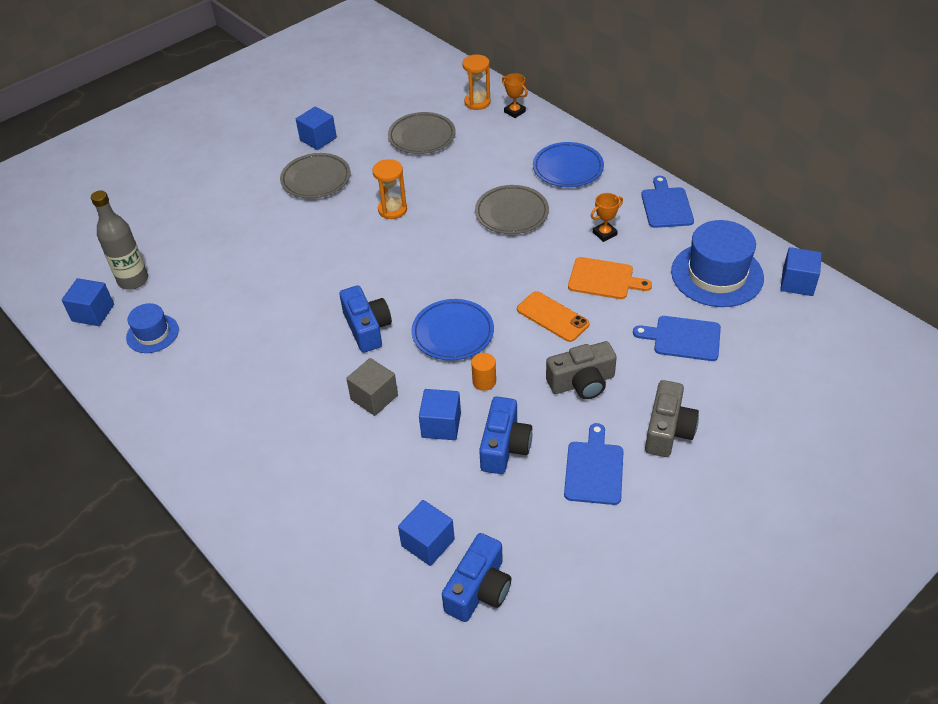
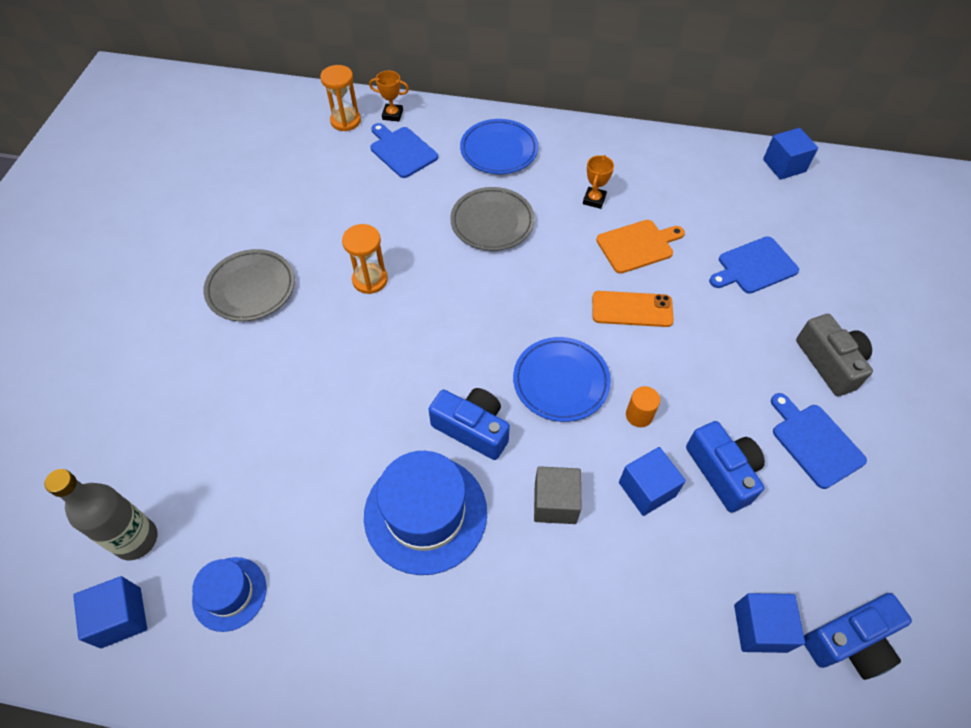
camera: 40 degrees left, 10 degrees up
(318, 139) = (208, 240): blue cube -> none
(422, 137) = (323, 184): grey plate -> none
(479, 589) = (849, 641): blue camera -> blue camera turned 75 degrees clockwise
(582, 382) = (720, 361): grey camera -> none
(666, 206) = (618, 146): blue cutting board -> blue cutting board (402, 151)
(717, 274) = (720, 191): blue hat -> blue hat (425, 513)

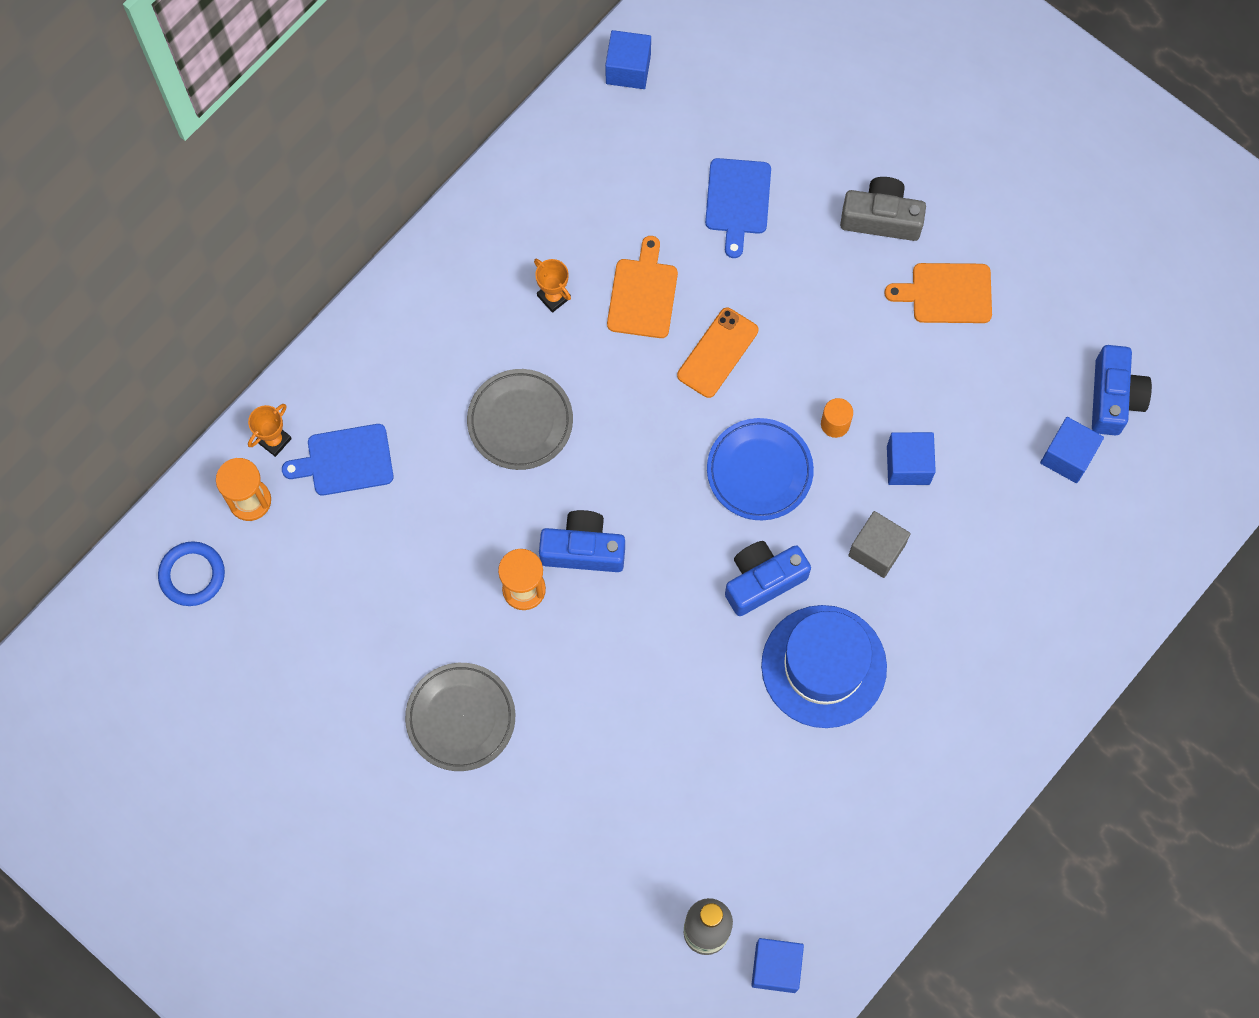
camera: 60 degrees left, 15 degrees up
(229, 593) = (805, 867): blue hat -> none
(280, 117) = (192, 575): none -> blue ring
(499, 150) = (414, 352): blue plate -> none
(722, 472) = (929, 391): blue camera -> blue camera (583, 549)
(814, 442) = (947, 293): blue cutting board -> orange cutting board

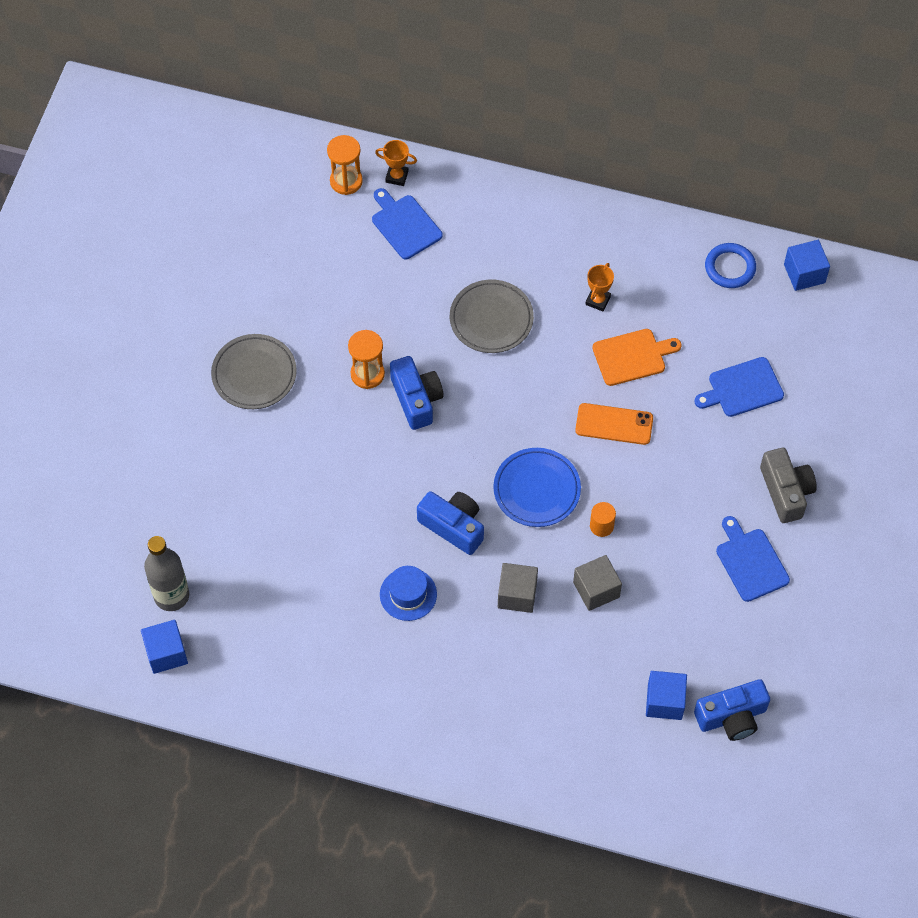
camera: 65 degrees right, 10 degrees down
(192, 575) = (276, 171): blue ring -> blue ring (730, 267)
(823, 666) = (408, 594): blue hat -> blue hat, size x0.56
(908, 465) = (596, 589): blue cube -> grey cube
(947, 293) = (750, 562): orange cutting board -> blue cutting board

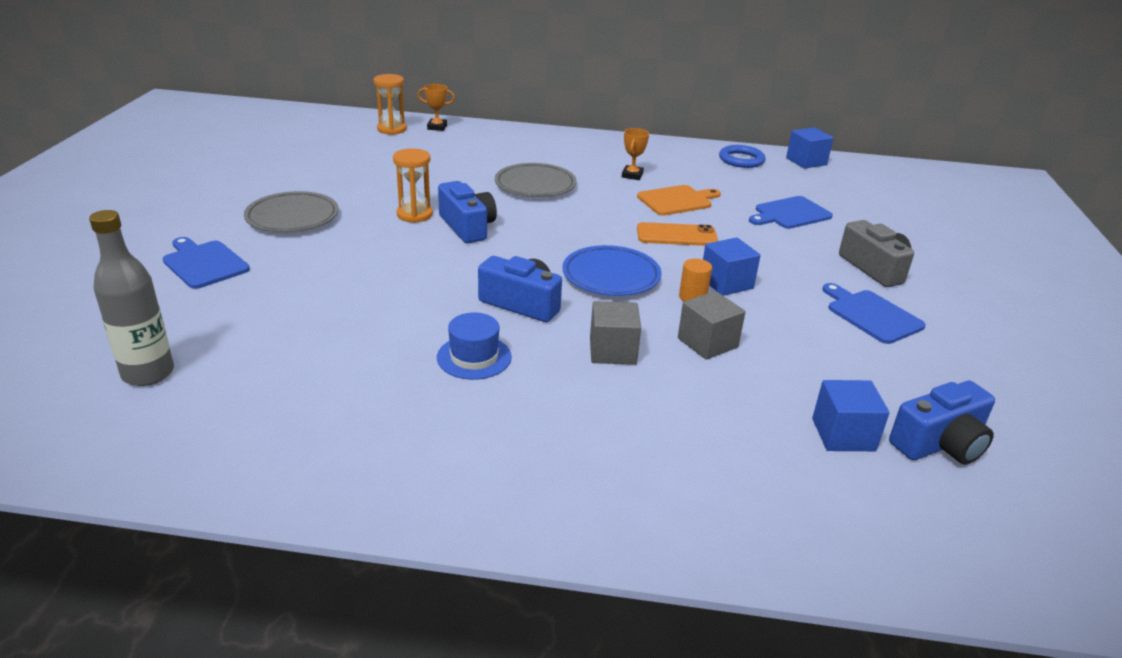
camera: 10 degrees left, 30 degrees down
(166, 653) = (121, 428): blue cube -> blue cube (726, 283)
(404, 225) = (446, 146): blue cutting board -> blue cutting board (204, 263)

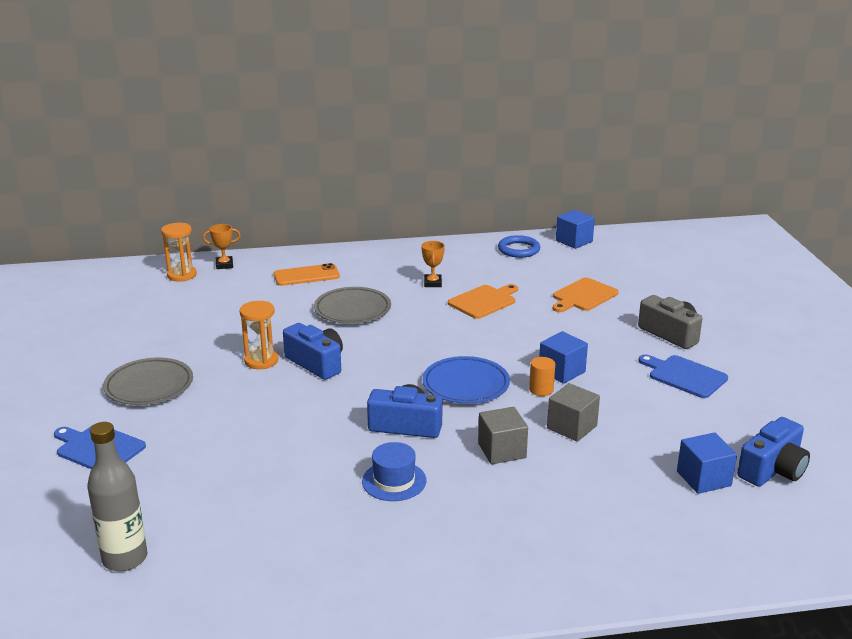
camera: 15 degrees left, 5 degrees down
(676, 235) = (500, 335): orange phone -> orange phone (306, 275)
(790, 214) = (583, 296): blue cutting board -> orange cutting board

